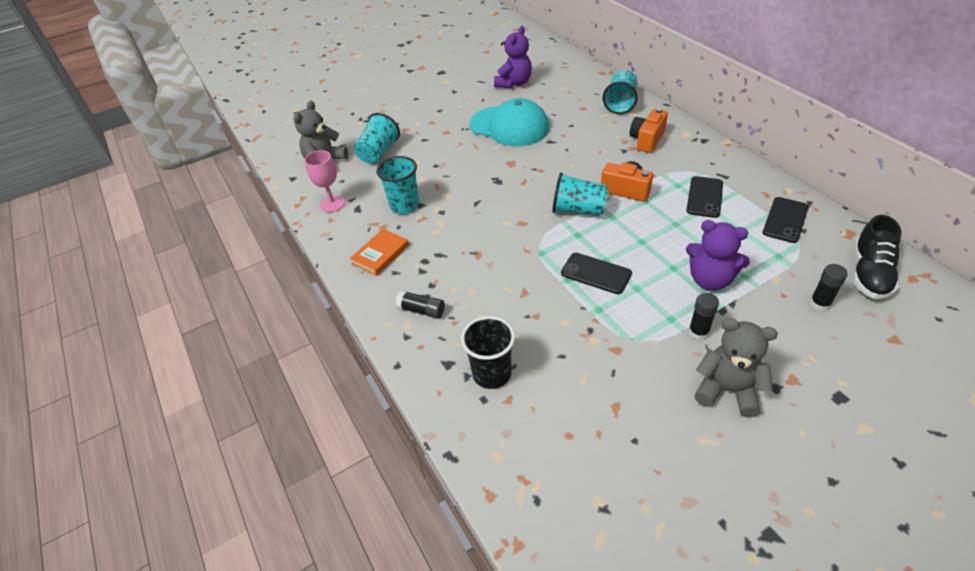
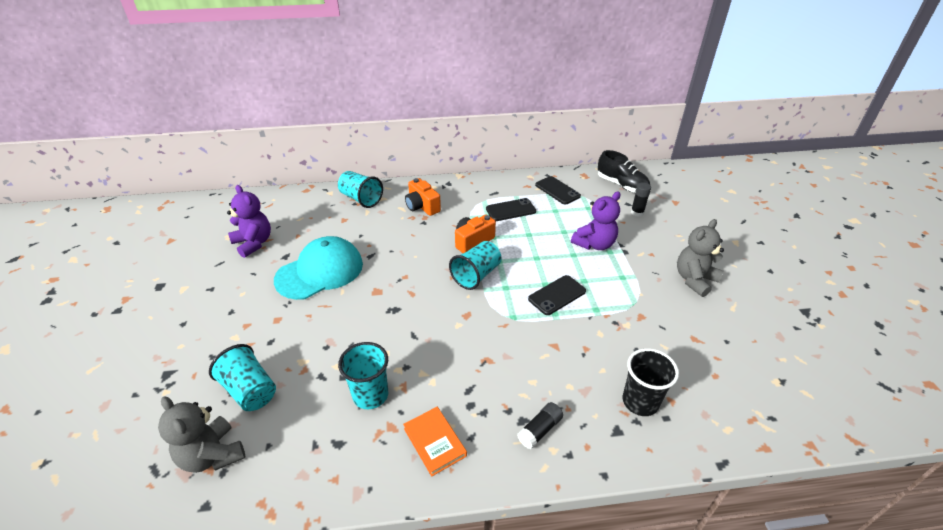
camera: 70 degrees left, 5 degrees down
(332, 204) = (305, 468): pink goblet -> none
(698, 332) = (640, 270): black glue stick -> none
(704, 197) = (510, 210): black phone -> black phone turned 60 degrees counterclockwise

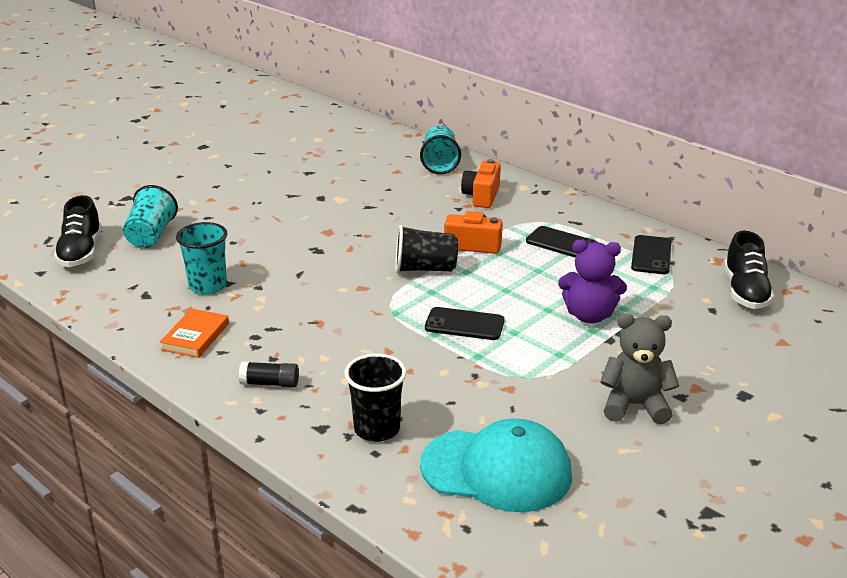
camera: 50 degrees right, 10 degrees down
(212, 455) = (81, 252): grey teddy bear -> black shoe
(254, 243) = (303, 152): purple teddy bear -> none
(320, 272) = (313, 196): turquoise cap -> turquoise cap (497, 470)
(476, 275) = (425, 269): turquoise cup -> black cup
(637, 212) = (705, 322): black glue stick -> none

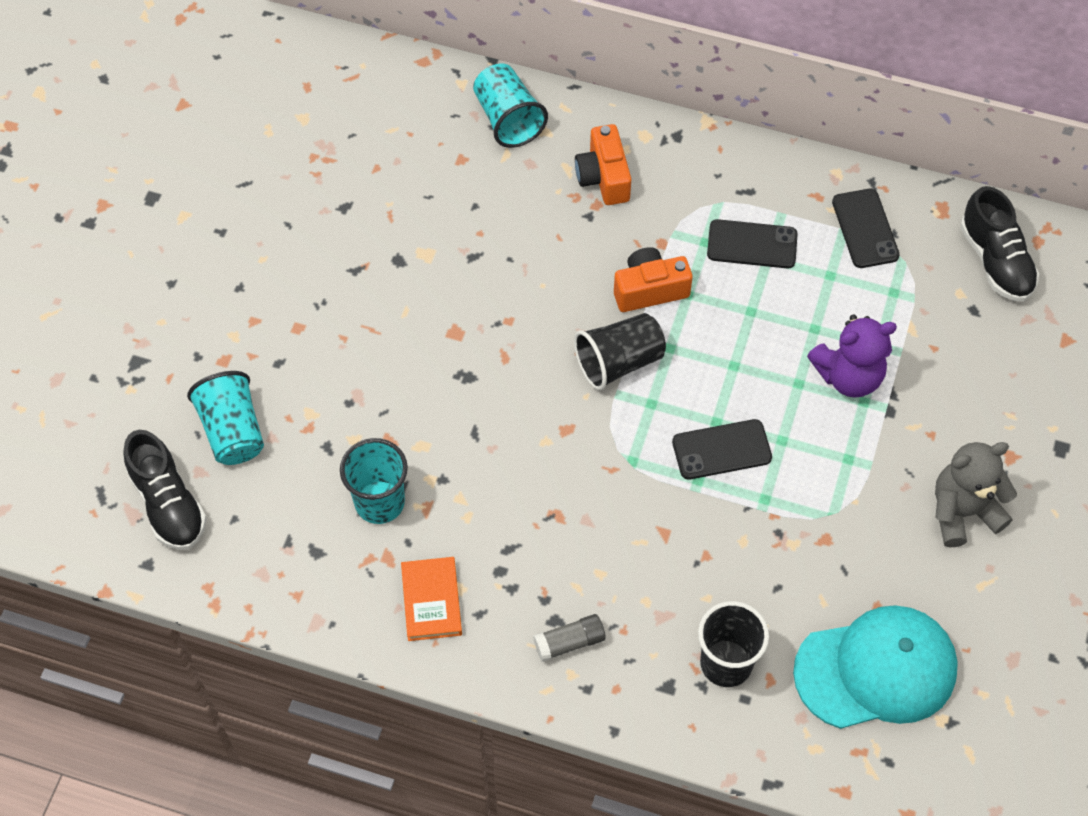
camera: 25 degrees left, 30 degrees up
(270, 383) = (569, 642): black glue stick -> grey glue stick

